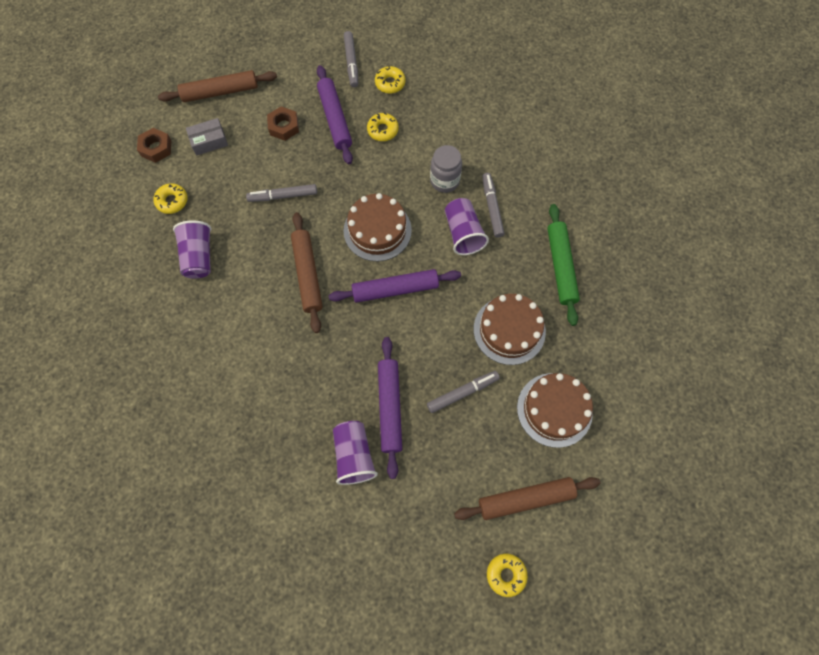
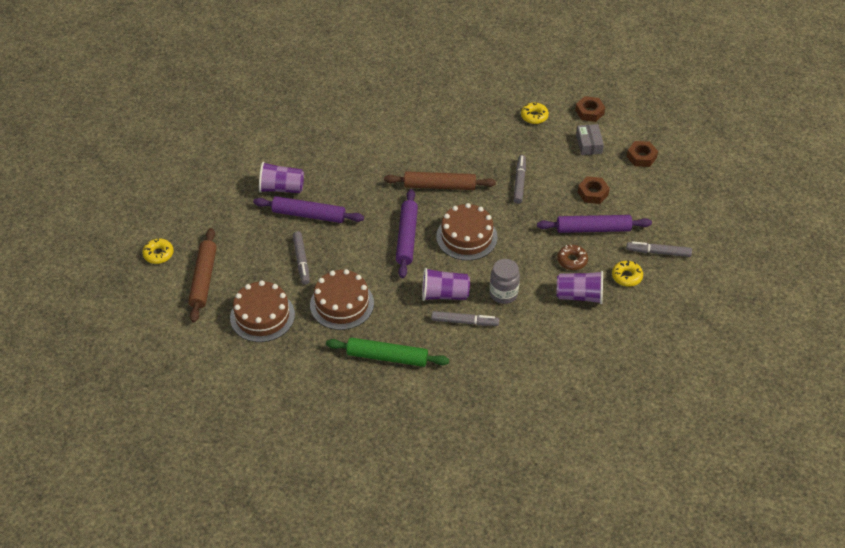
camera: 105 degrees right, 20 degrees down
(199, 256) = (478, 126): purple cup -> purple cup (579, 296)
(220, 92) = (641, 157): brown rolling pin -> brown nut
(382, 130) = (572, 260): yellow donut -> brown donut

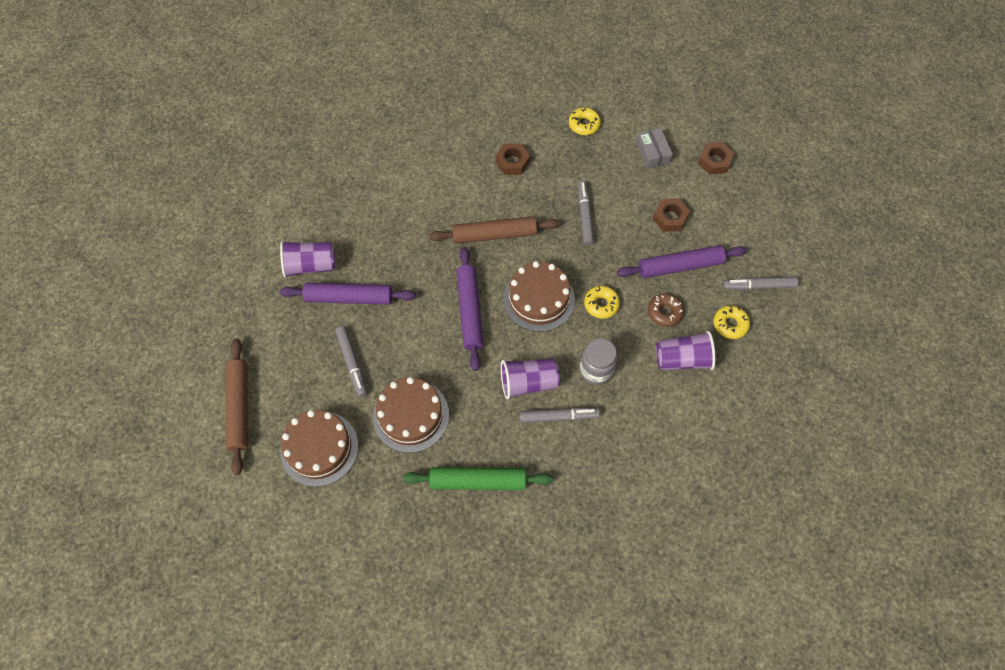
camera: 10 degrees left, 15 degrees up
(158, 254) = (178, 381): yellow donut -> yellow donut (601, 304)
(589, 112) = (645, 110): brown nut -> brown nut (512, 162)

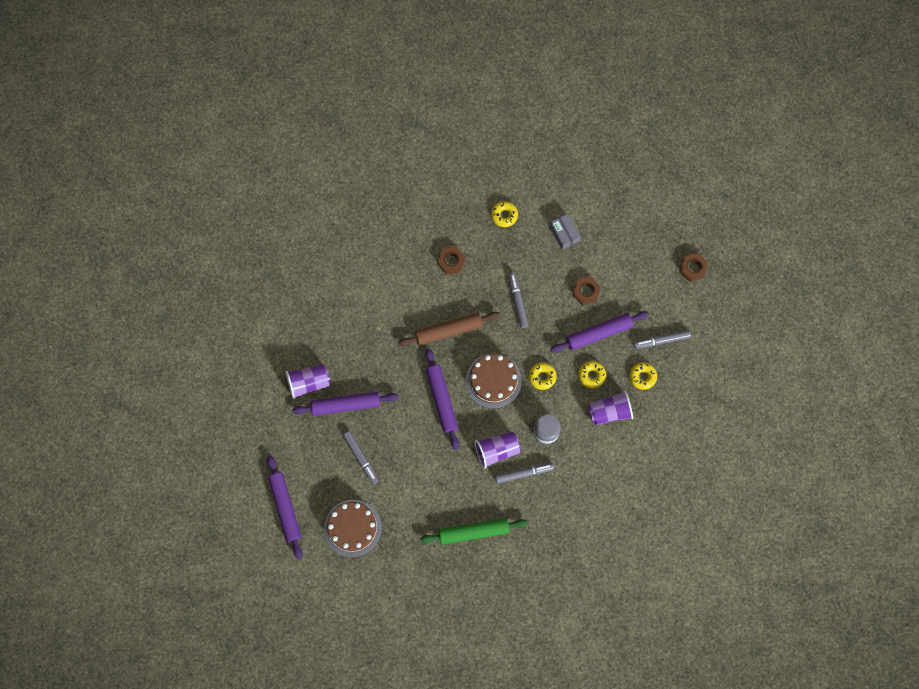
camera: 10 degrees left, 10 degrees up
(239, 408) = (285, 508): brown rolling pin -> purple rolling pin
(411, 415) = (414, 491): brown cake -> none
(664, 312) = (591, 375): brown donut -> yellow donut
(714, 161) = (616, 233): brown nut -> brown nut (692, 268)

